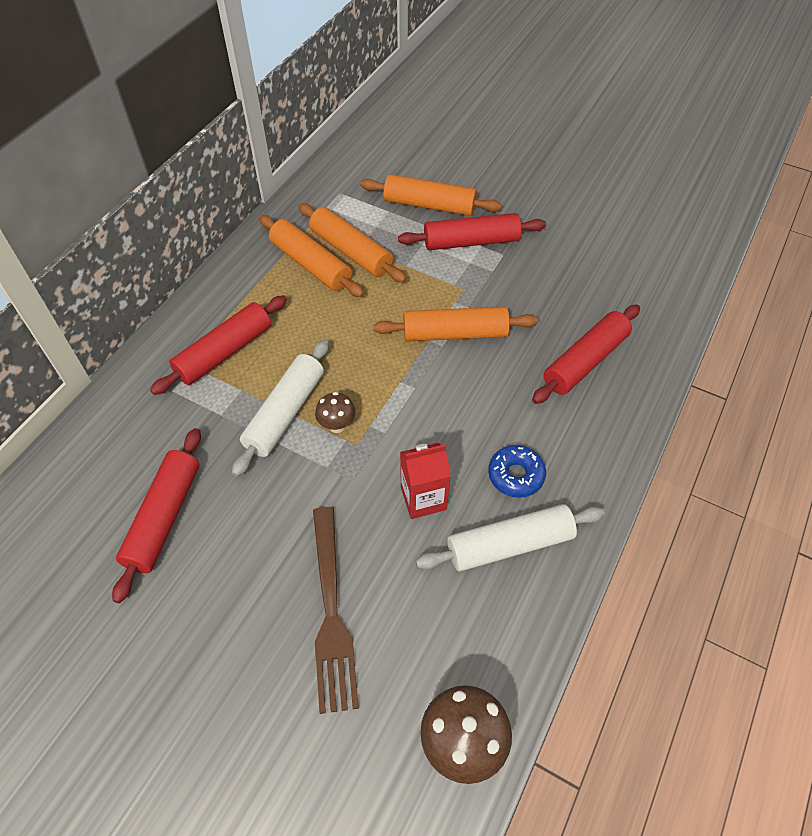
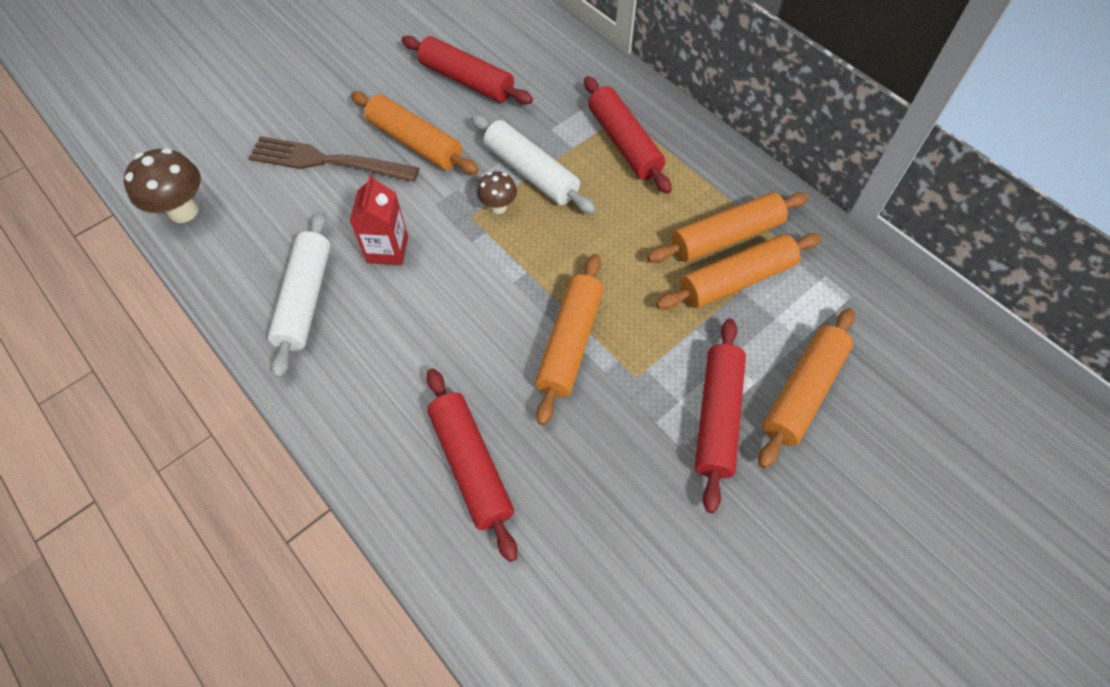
camera: 110 degrees right, 5 degrees up
(276, 532) = (415, 143): none -> orange rolling pin
(515, 475) = (368, 332): blue donut -> none

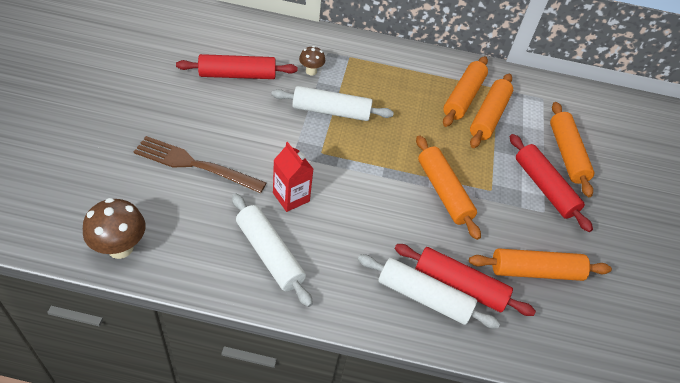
camera: 45 degrees left, 10 degrees down
(326, 161) = (194, 164): brown fork -> brown fork turned 45 degrees clockwise
(415, 143) = (242, 126): orange rolling pin -> orange rolling pin (536, 271)
(417, 450) = (424, 297): none -> white rolling pin
(498, 207) = (332, 139): brown mushroom -> brown mushroom (311, 71)
(624, 143) = (366, 72): red rolling pin -> none

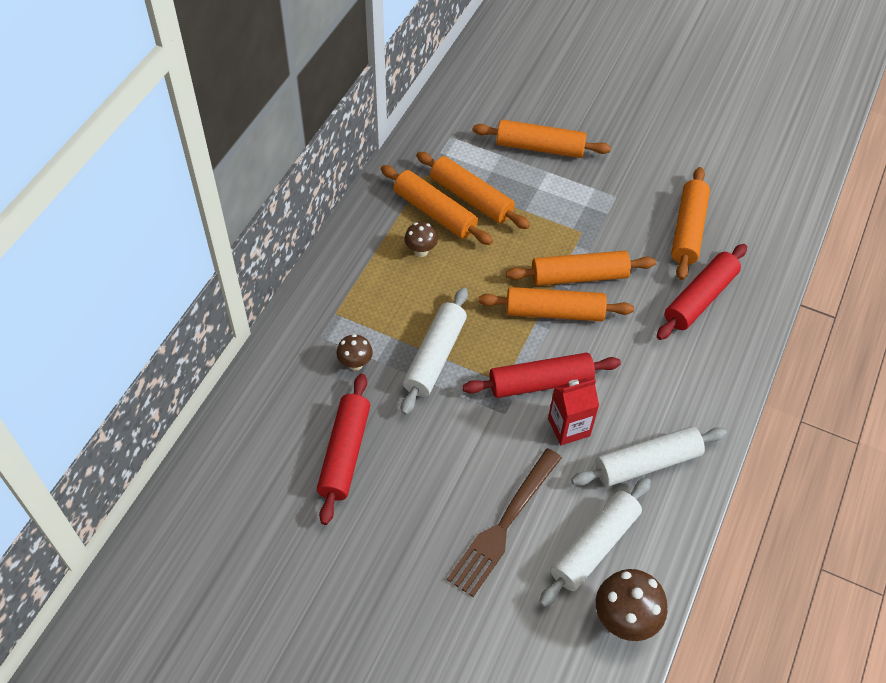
camera: 70 degrees left, 5 degrees up
(400, 178) = (554, 312): none -> orange rolling pin
(423, 93) = (421, 251): none -> brown mushroom
(424, 297) = (711, 332): white rolling pin -> white rolling pin (594, 546)
(544, 187) = (584, 184): red rolling pin -> red rolling pin (540, 382)

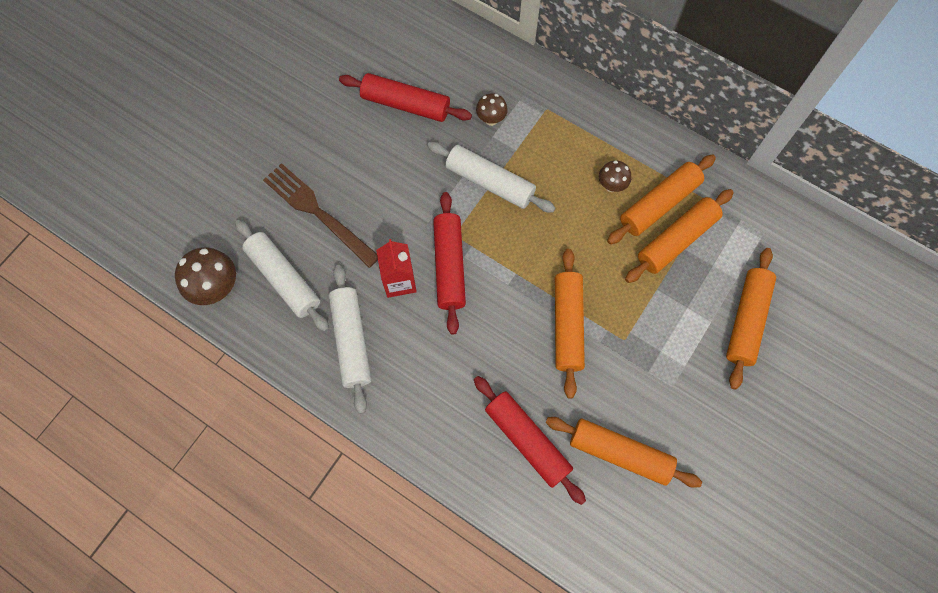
camera: 100 degrees right, 15 degrees up
(554, 312) = (526, 293): orange rolling pin -> none

